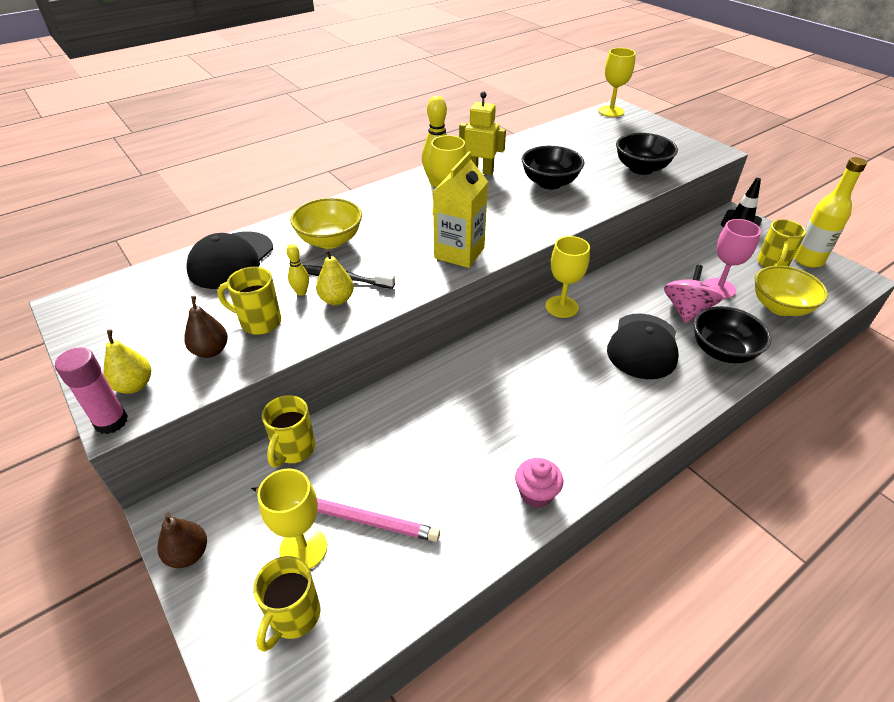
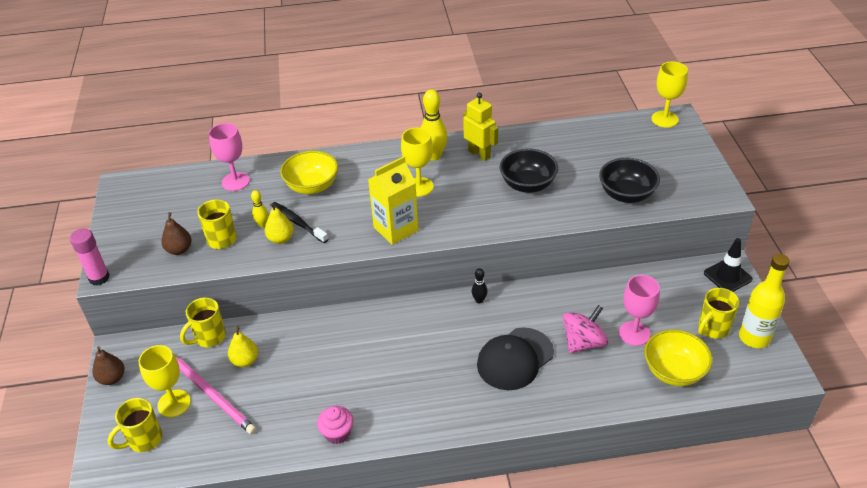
camera: 30 degrees right, 0 degrees up
(134, 385) = (124, 258): yellow pear -> yellow pear (245, 361)
(231, 260) = (235, 181): black cap -> pink goblet
(561, 307) = (479, 300): yellow goblet -> black bowling pin
(722, 351) = (578, 389): black bowl -> none

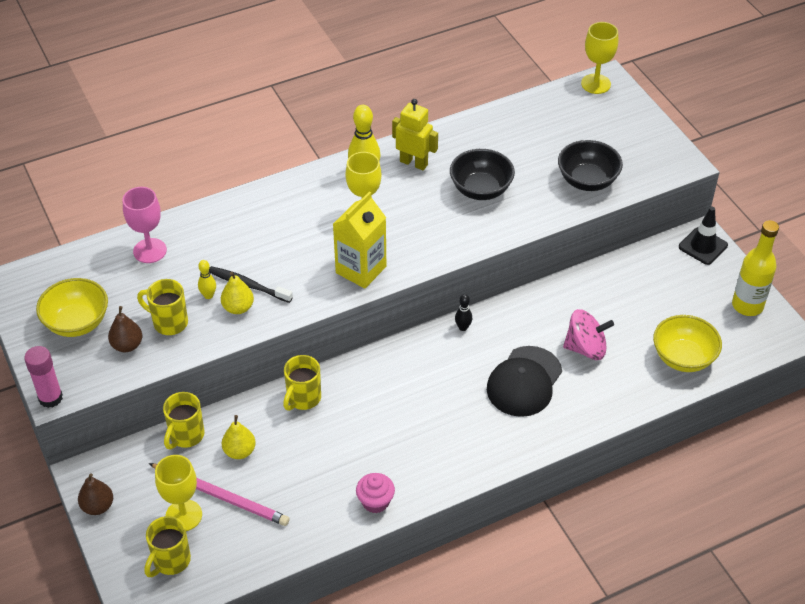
camera: 20 degrees left, 5 degrees up
(312, 186) = (243, 239): yellow bowl -> yellow bowl (77, 322)
(583, 342) = (586, 348): pink spinning top -> pink spinning top turned 60 degrees clockwise
(634, 333) = (632, 327): pink goblet -> none
(712, 329) = (706, 305): yellow mug -> yellow mug (303, 398)

